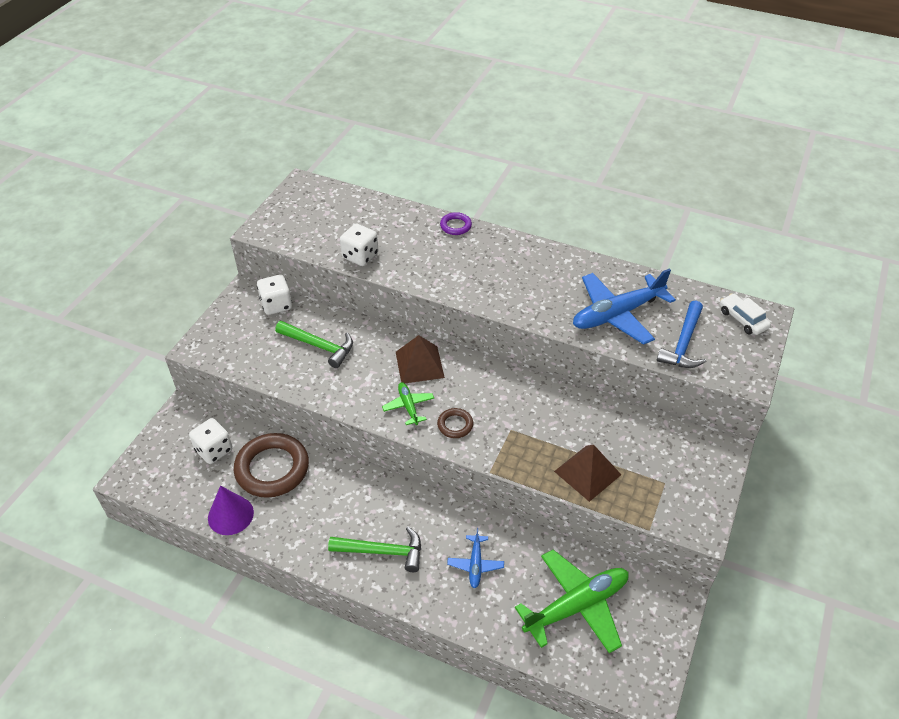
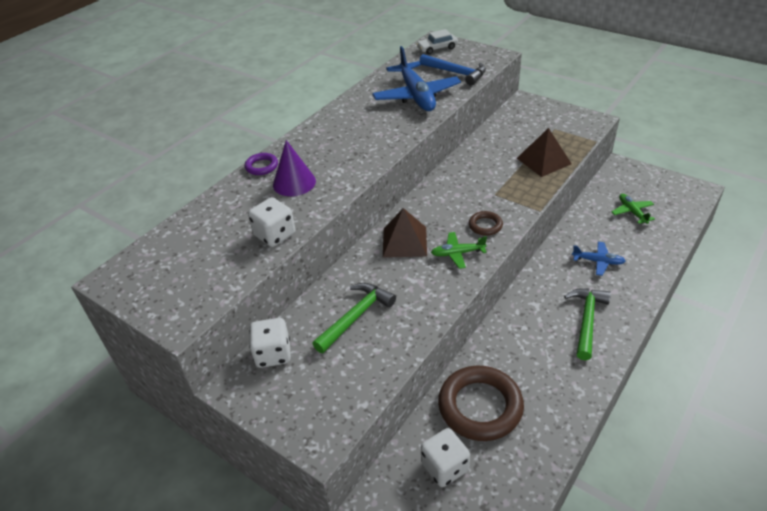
camera: 75 degrees left, 5 degrees down
(230, 515) = (541, 449): purple cone -> purple cone (294, 183)
(577, 605) = (632, 212): green plane -> green plane, size x0.49

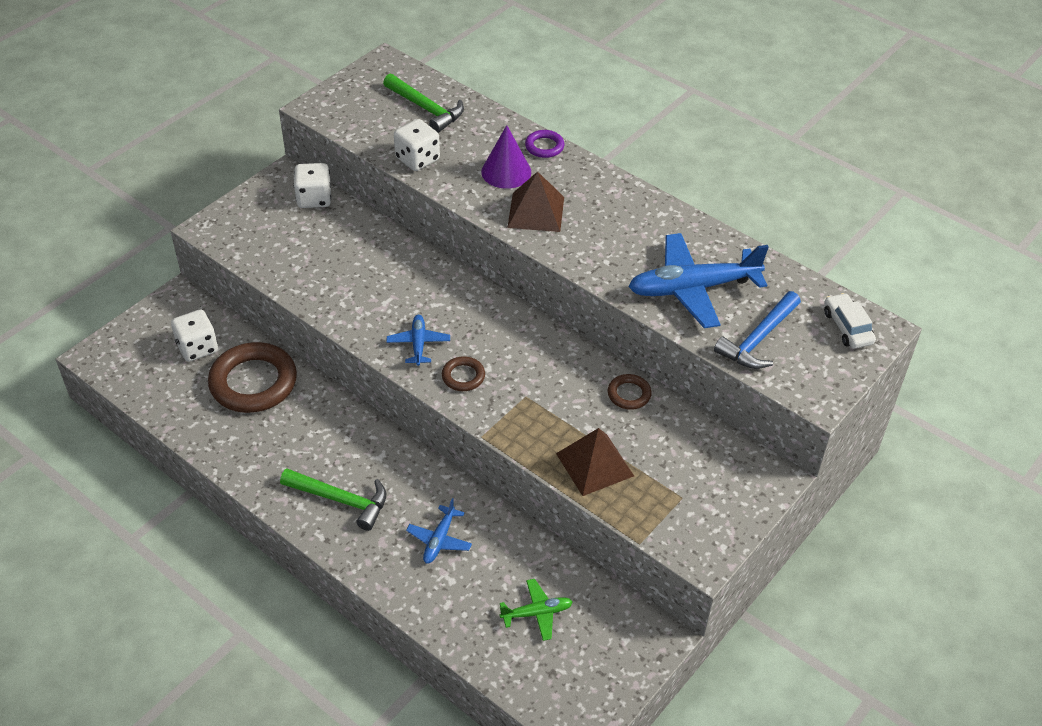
camera: 90 degrees right, 5 degrees up
(356, 317) = (344, 255): green hammer -> green hammer (426, 109)
(404, 242) = (450, 300): brown pyramid -> brown pyramid (536, 212)
(457, 253) = (418, 344): green plane -> blue plane
(478, 152) = (629, 394): none -> brown ring

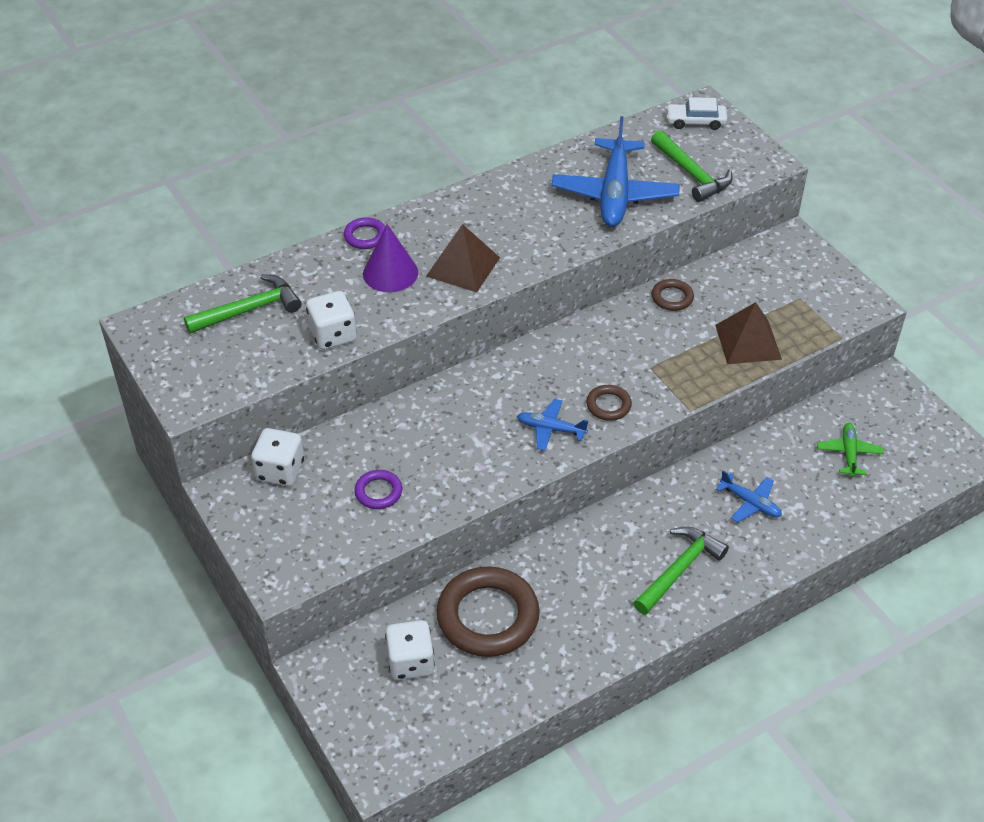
camera: 70 degrees left, 0 degrees up
(310, 257) = (378, 492): none -> purple ring
(758, 339) = (691, 174): blue hammer -> green hammer

